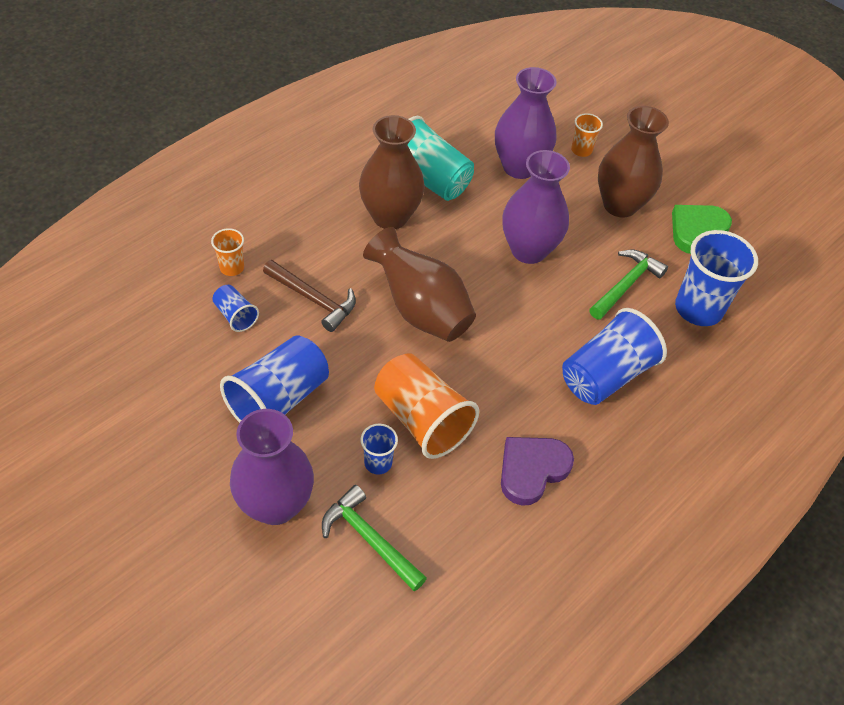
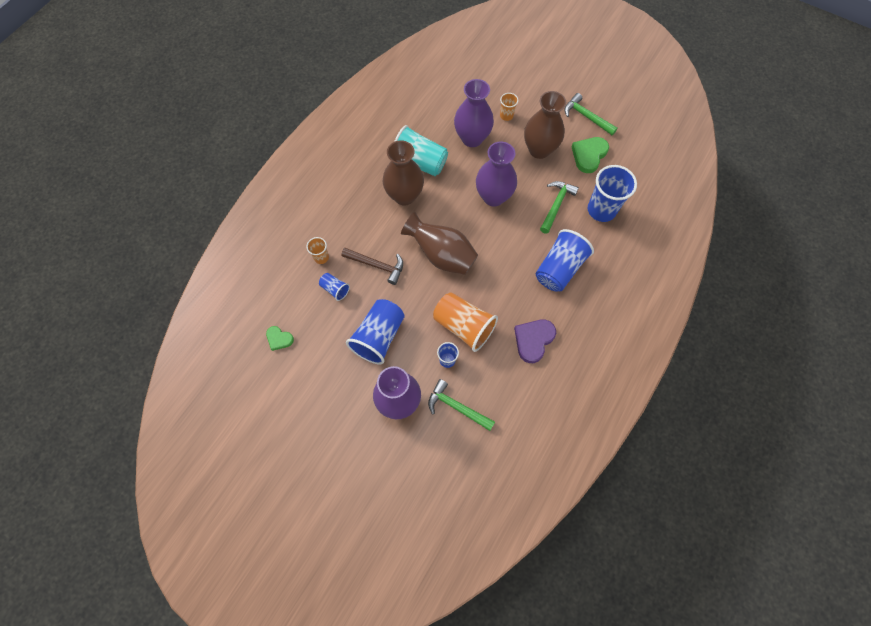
camera: 10 degrees left, 15 degrees up
(121, 363) = (279, 339): none -> green heart
(706, 179) = (586, 117): none -> green hammer

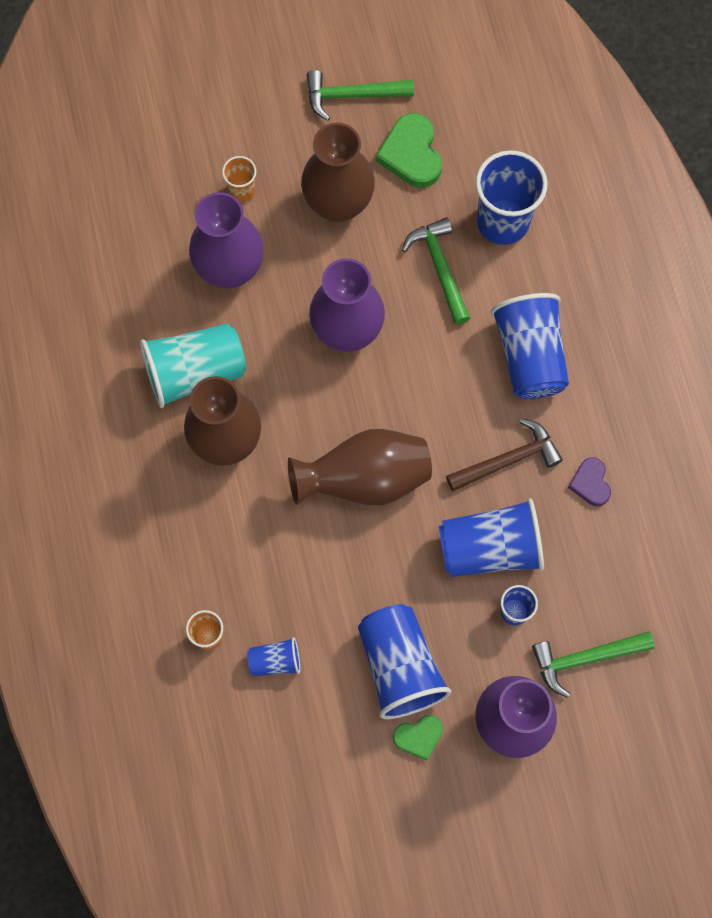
camera: 45 degrees left, 5 degrees up
(279, 339) = (275, 797): green heart -> green heart (418, 736)
(377, 265) = (296, 575): brown hammer -> brown hammer (508, 460)
(463, 326) = (489, 548): orange cup -> blue cup
(533, 340) = (590, 483): purple heart -> purple heart, size x0.60

